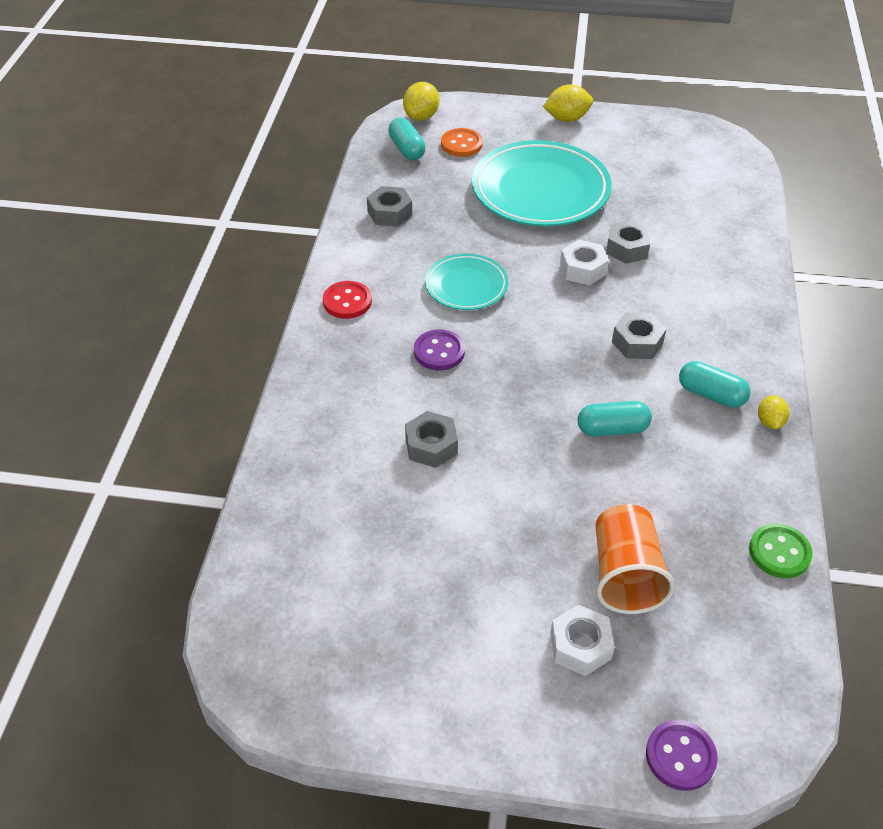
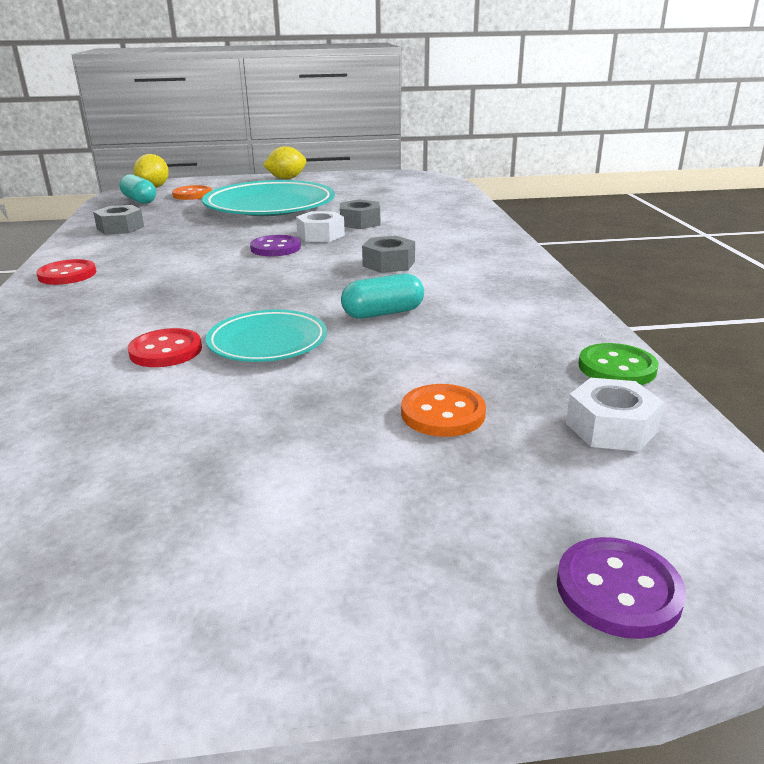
camera: 15 degrees left, 20 degrees down
(431, 446) = (166, 351): grey nut -> red button
(439, 352) = (174, 291): purple button -> purple button (275, 248)
(466, 286) = (202, 254): turquoise plate -> turquoise plate (267, 342)
(580, 646) = (407, 490): white nut -> white nut (611, 427)
(625, 575) = (443, 413): orange cup -> orange button
(711, 394) = (477, 282): turquoise capsule -> none
(770, 422) = (546, 289): yellow lemon -> none

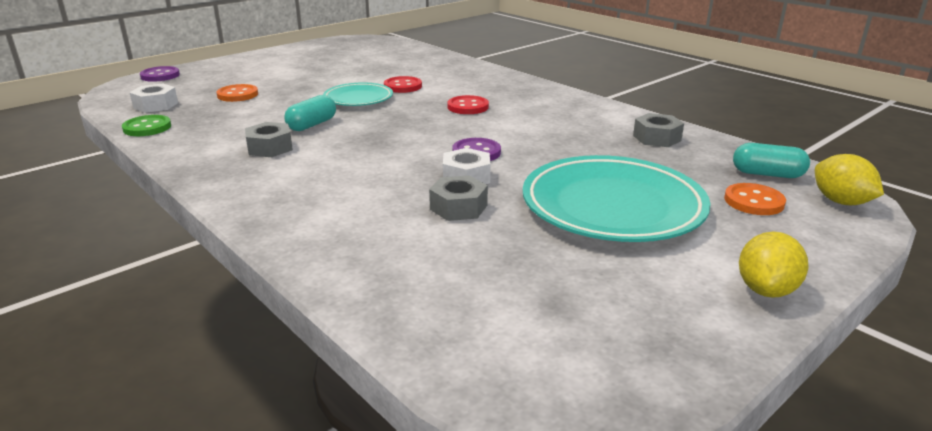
camera: 145 degrees right, 0 degrees up
(67, 274) = (562, 100): red button -> red button (468, 107)
(389, 264) = (354, 161): grey nut -> grey nut (270, 148)

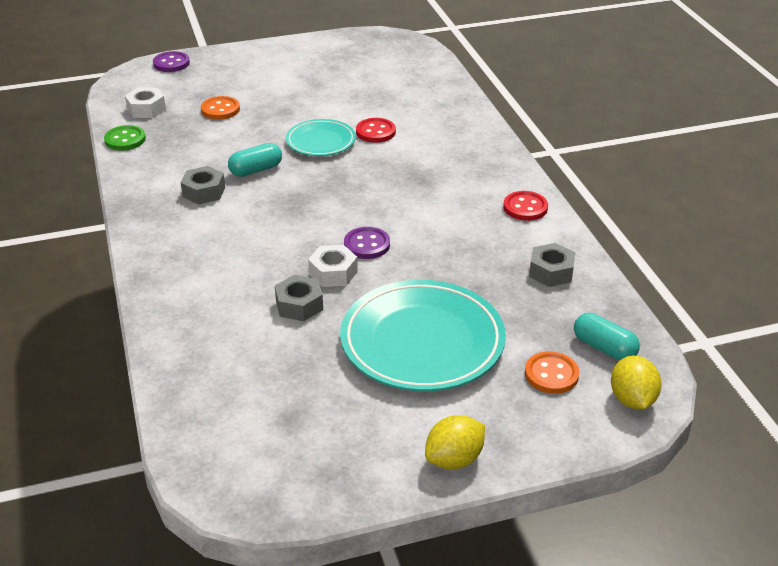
camera: 25 degrees right, 10 degrees up
(468, 107) = (412, 179): red button -> red button (525, 207)

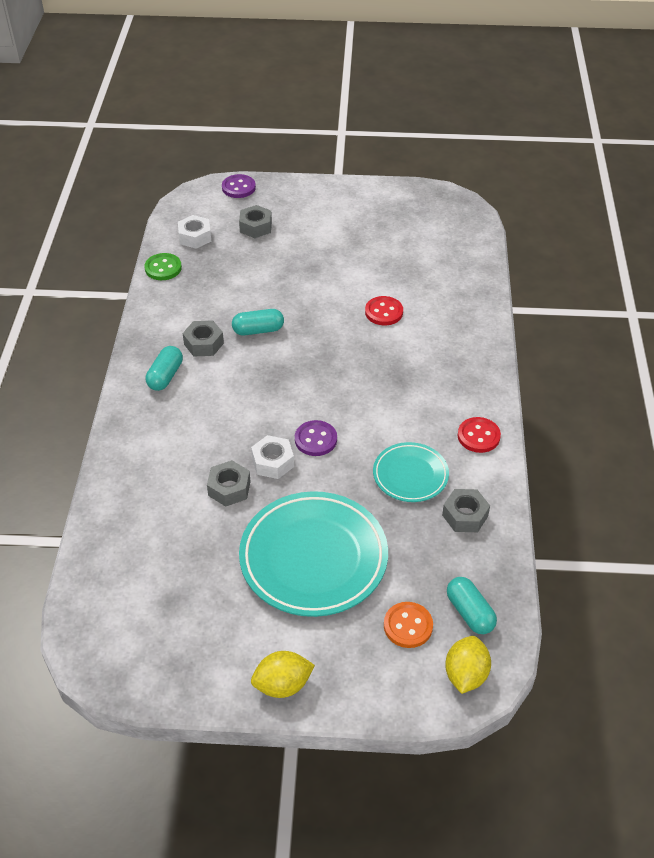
camera: 20 degrees right, 10 degrees up
(176, 227) = (165, 376): none -> turquoise capsule
(206, 90) = (255, 227): none -> grey nut
(220, 109) = (258, 252): orange button -> none
(321, 142) = (329, 311): turquoise plate -> turquoise plate (410, 475)

